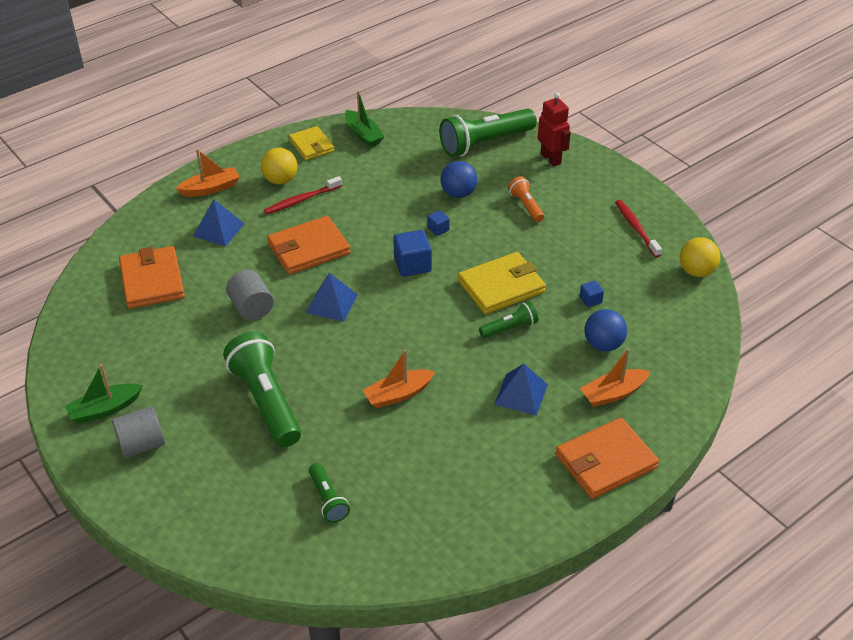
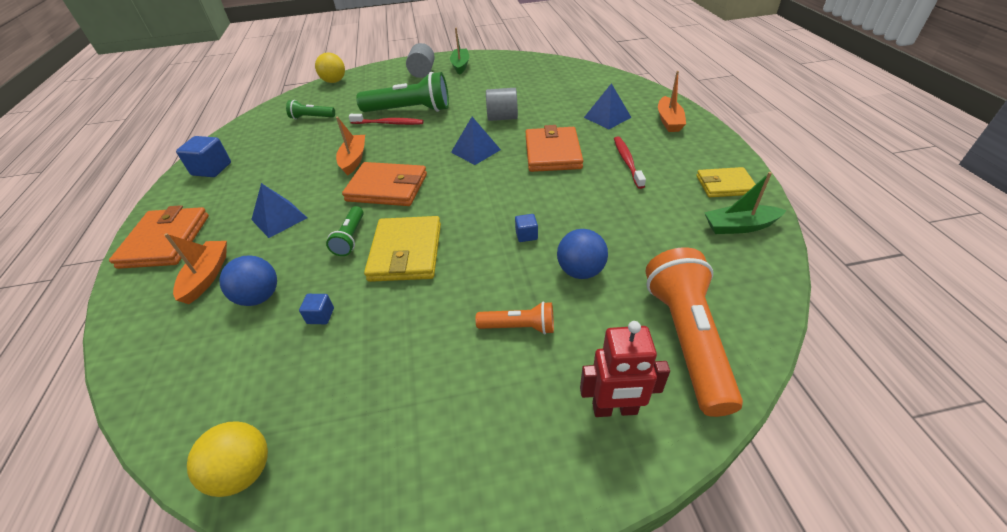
camera: 120 degrees right, 0 degrees up
(152, 280) = (564, 87): orange wallet -> orange wallet (387, 188)
(280, 180) = (666, 156): yellow ball -> yellow ball (334, 81)
(412, 265) = (486, 203): blue cube -> blue cube (211, 169)
(485, 143) = (687, 339): green flashlight -> orange flashlight
(636, 228) = (386, 441): red toothbrush -> red toothbrush (388, 123)

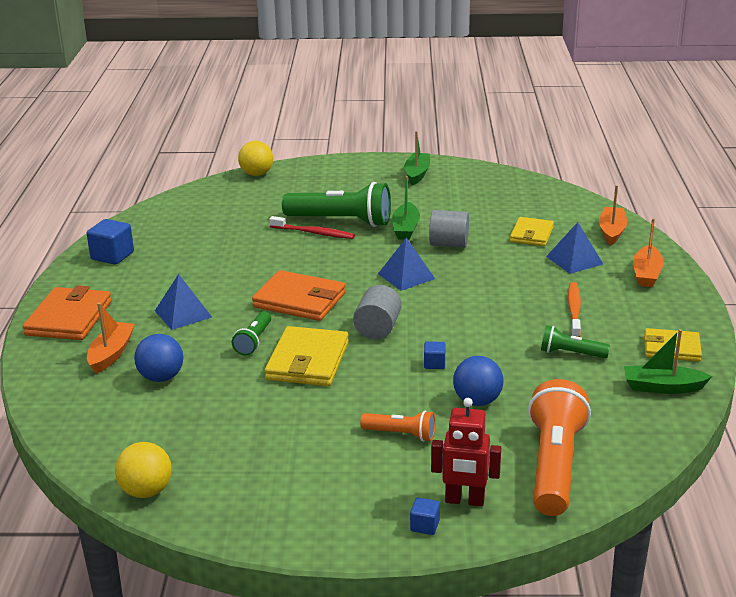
camera: 10 degrees right, 15 degrees down
(312, 117) = (225, 214): green flashlight -> green flashlight (571, 353)
(320, 316) = (217, 400): blue cube -> blue cube (425, 526)
(354, 159) = (268, 267): orange boat -> orange boat (612, 231)
(422, 72) = (367, 177): grey cylinder -> grey cylinder (377, 329)
(463, 109) = (405, 228): none -> green boat
(552, 152) = (493, 290): orange wallet -> none
(565, 101) = (531, 234): none -> yellow wallet
(627, 162) = (574, 310): red toothbrush -> orange toothbrush

